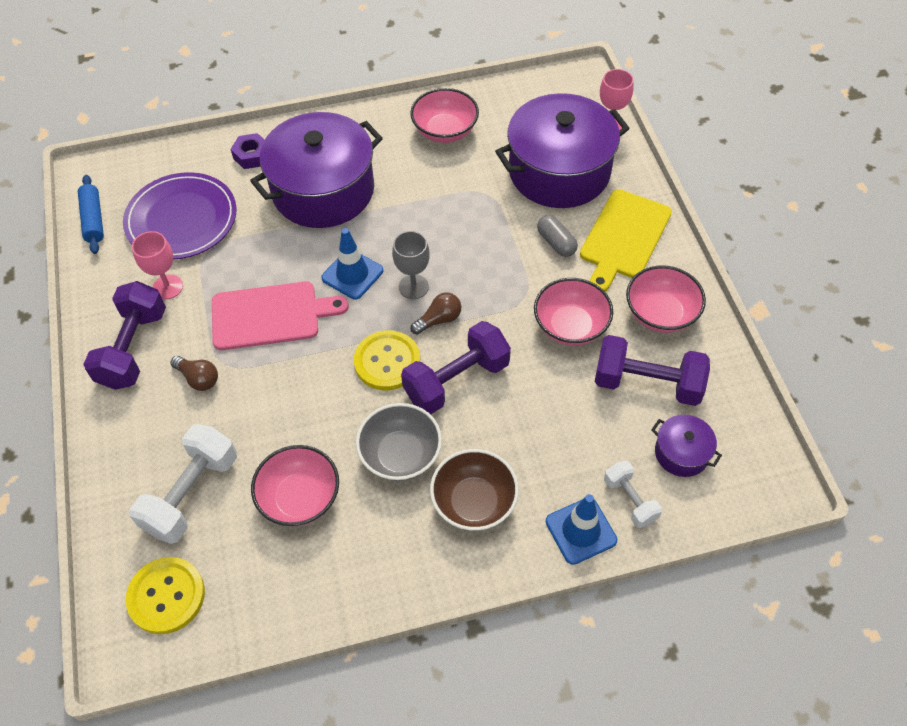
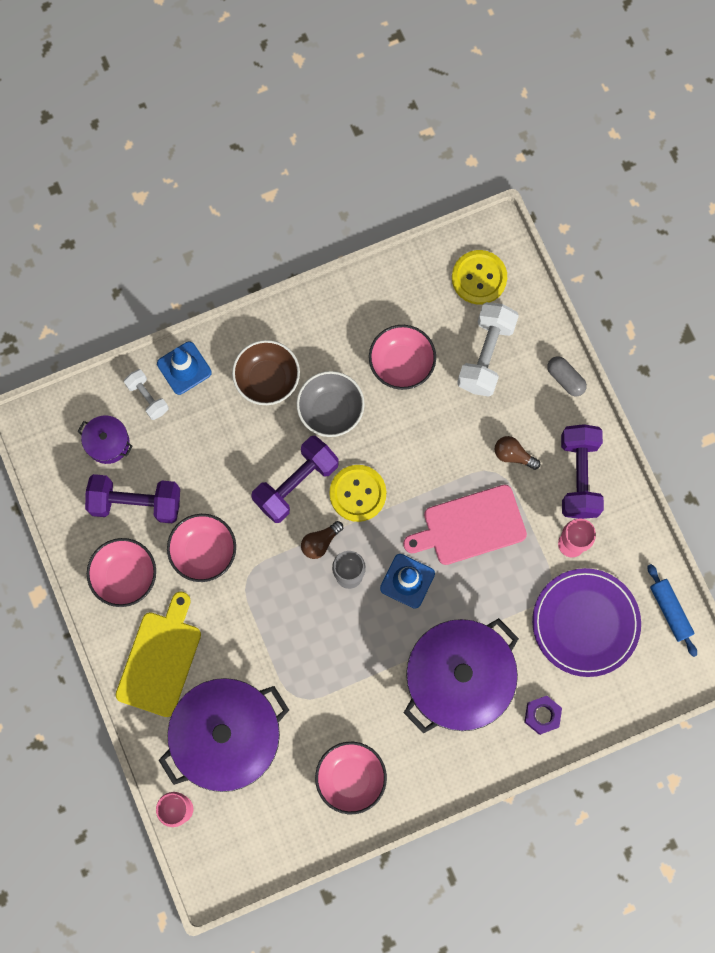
camera: 170 degrees right, 20 degrees up
(556, 243) = (223, 644): grey capsule -> grey capsule (565, 379)

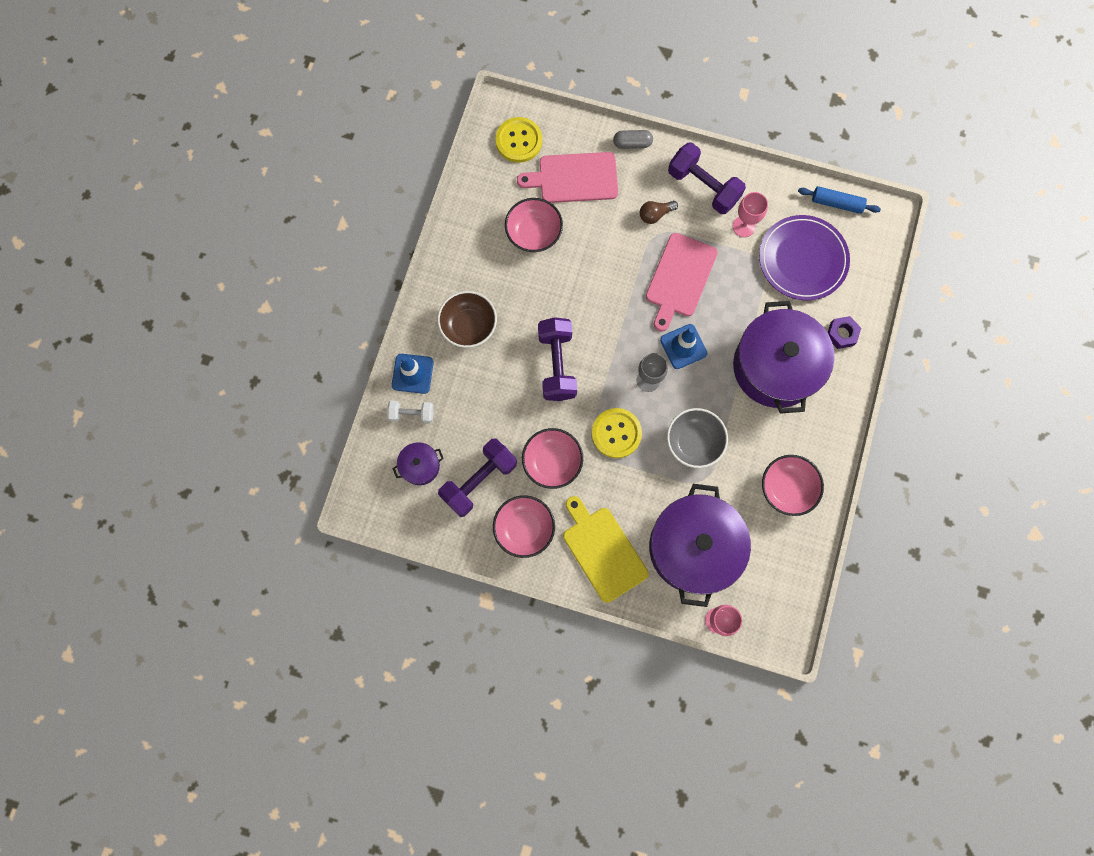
camera: 50 degrees left, 0 degrees up
(320, 542) = (610, 381): brown light bulb -> none
(330, 410) = (526, 302): grey bowl -> grey bowl (693, 442)
(357, 493) = (597, 331): yellow button -> yellow button (616, 433)
(486, 355) = (574, 178): white dumbbell -> pink cutting board

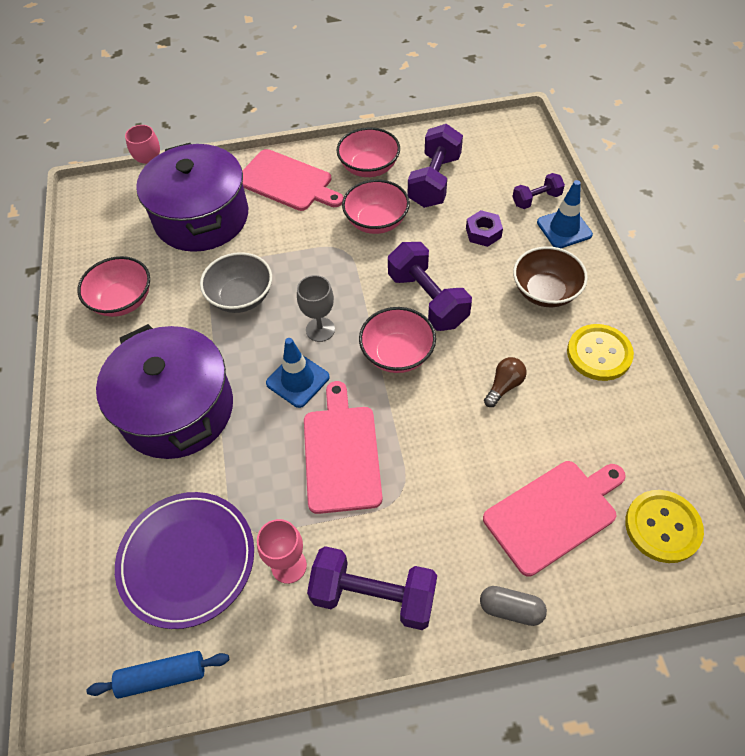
camera: 155 degrees right, 20 degrees down
(412, 414) = (536, 199): white dumbbell -> purple dumbbell
(420, 466) = (495, 169): purple pot -> none
(534, 233) = (551, 418): pink bowl -> pink bowl (397, 354)
(603, 550) = (287, 182): yellow cutting board -> pink cutting board
(616, 433) = (327, 269): yellow button -> yellow button (599, 353)
(632, 143) = (511, 609): grey capsule -> grey capsule turned 45 degrees clockwise
(655, 214) = (417, 519): brown light bulb -> brown light bulb (504, 386)
(841, 334) = (103, 486): purple nut -> purple nut (483, 233)

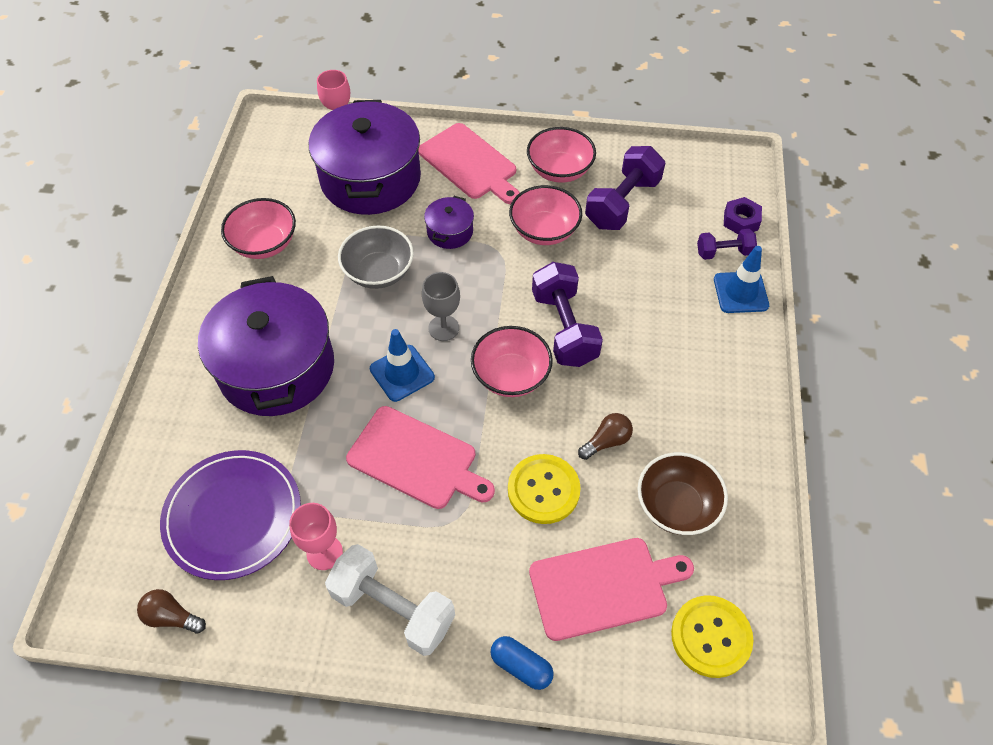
camera: 15 degrees right, 0 degrees up
(162, 676) = (172, 617): blue rolling pin -> brown light bulb
(292, 244) = (450, 232): none -> purple pot
(341, 453) = (416, 459): pink cutting board -> pink cutting board turned 105 degrees clockwise
(373, 596) = (393, 608): purple dumbbell -> white dumbbell
(483, 233) = (651, 273): purple nut -> purple nut (740, 221)
(511, 609) = (521, 666): grey capsule -> blue capsule
(545, 291) = (691, 355): brown bowl -> brown bowl (676, 506)
(599, 353) = (721, 437): yellow button -> yellow button (543, 490)

